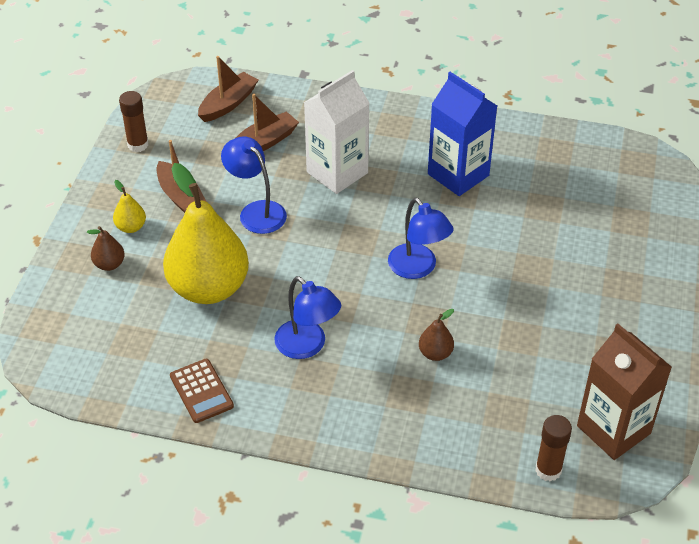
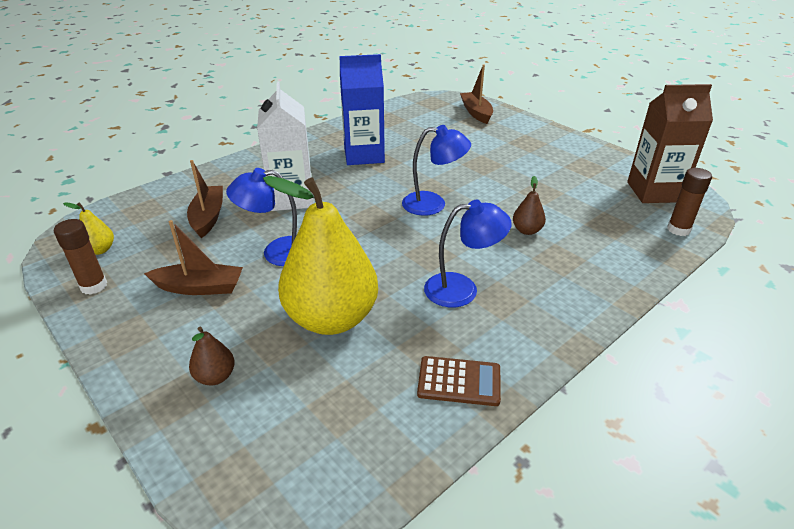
camera: 55 degrees left, 10 degrees down
(131, 227) = (188, 337): yellow pear -> yellow pear (100, 250)
(228, 104) = (137, 216): brown boat -> brown boat (476, 113)

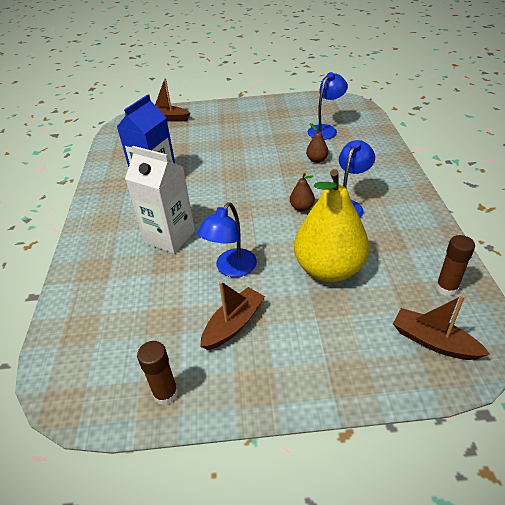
camera: 50 degrees left, 5 degrees up
(100, 250) = (112, 376): yellow pear -> none
(208, 217) = (141, 291): brown boat -> brown boat (433, 342)
(215, 377) = (343, 346): brown pear -> brown pear (301, 208)
(433, 204) = (252, 180): blue lamp -> blue lamp (325, 130)
(459, 381) = (423, 241): brown calculator -> none
(654, 192) = (326, 107): brown carton -> none
(678, 229) = (364, 117): brown glue stick -> brown glue stick (446, 288)

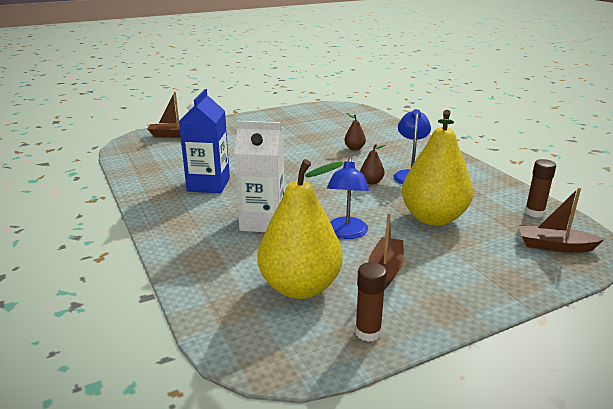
camera: 25 degrees left, 15 degrees down
(147, 322) = (300, 287): none -> yellow pear
(325, 130) = (343, 127): blue lamp -> none

